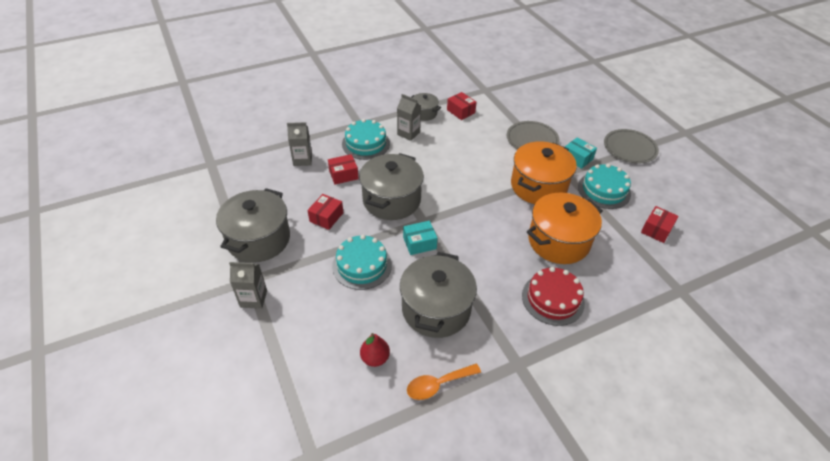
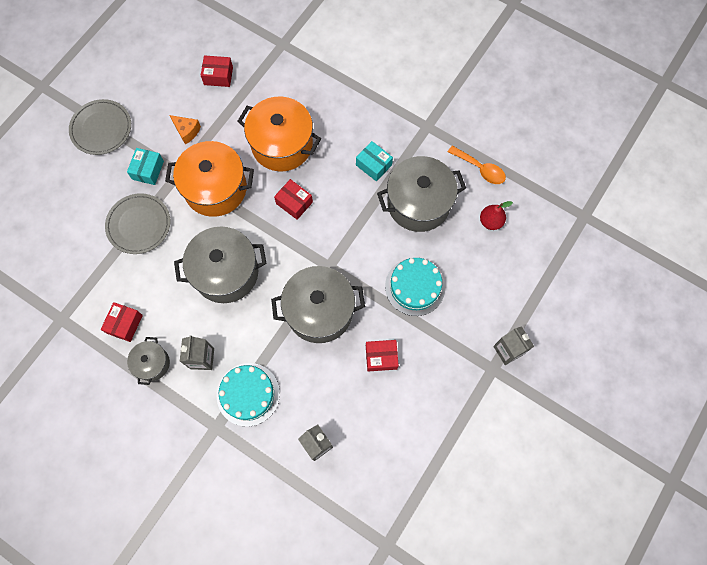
camera: 120 degrees left, 25 degrees up
(259, 239) = (448, 399): grey pot -> grey pot (226, 272)
(343, 175) = (313, 383): red box -> red box (294, 203)
(419, 243) = (358, 254): turquoise box -> turquoise box (373, 165)
(553, 299) = (351, 126): red cake -> none
(604, 190) = (187, 131): turquoise cake -> orange cheese

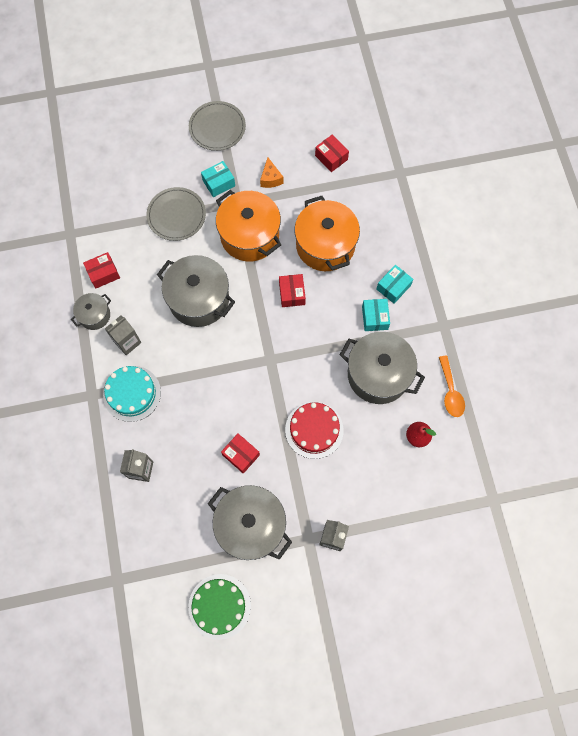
camera: 45 degrees right, 0 degrees up
(319, 311) = (232, 384): grey pot -> grey pot (251, 525)
(364, 131) = (393, 287): none -> turquoise box
(415, 286) = (314, 430): turquoise cake -> red cake
(482, 483) = (219, 606): none -> green cake

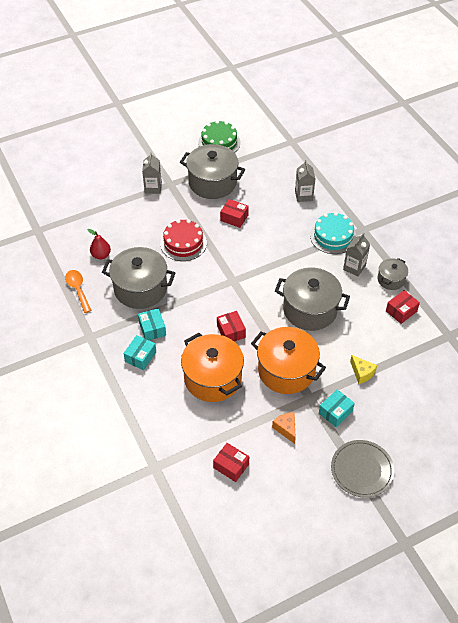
camera: 165 degrees right, 20 degrees down
(176, 215) = (362, 373): grey plate -> yellow cheese

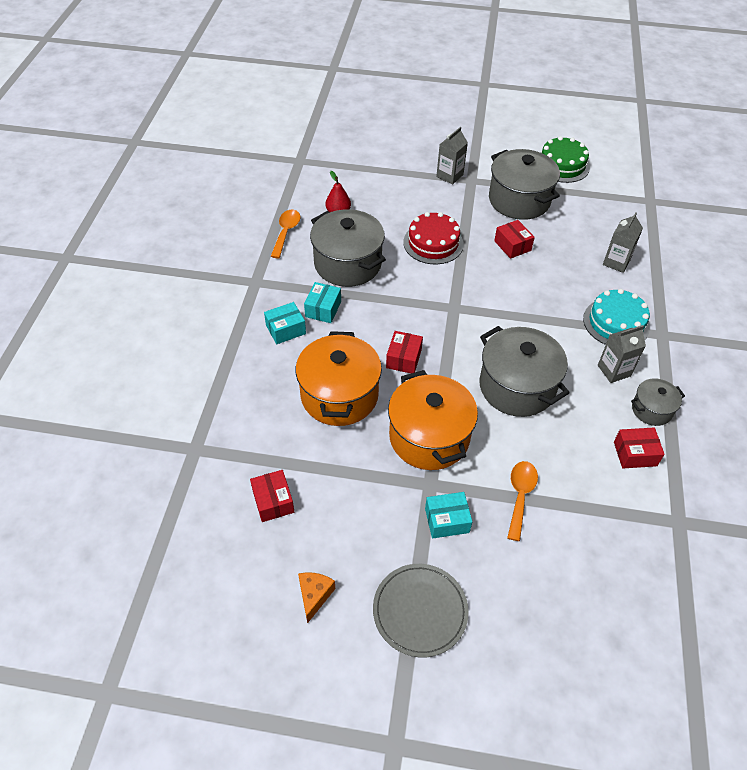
camera: 35 degrees right, 0 degrees up
(286, 429) = (371, 501): orange cheese -> orange cheese (314, 596)
(362, 373) = (520, 495): yellow cheese -> orange spoon

